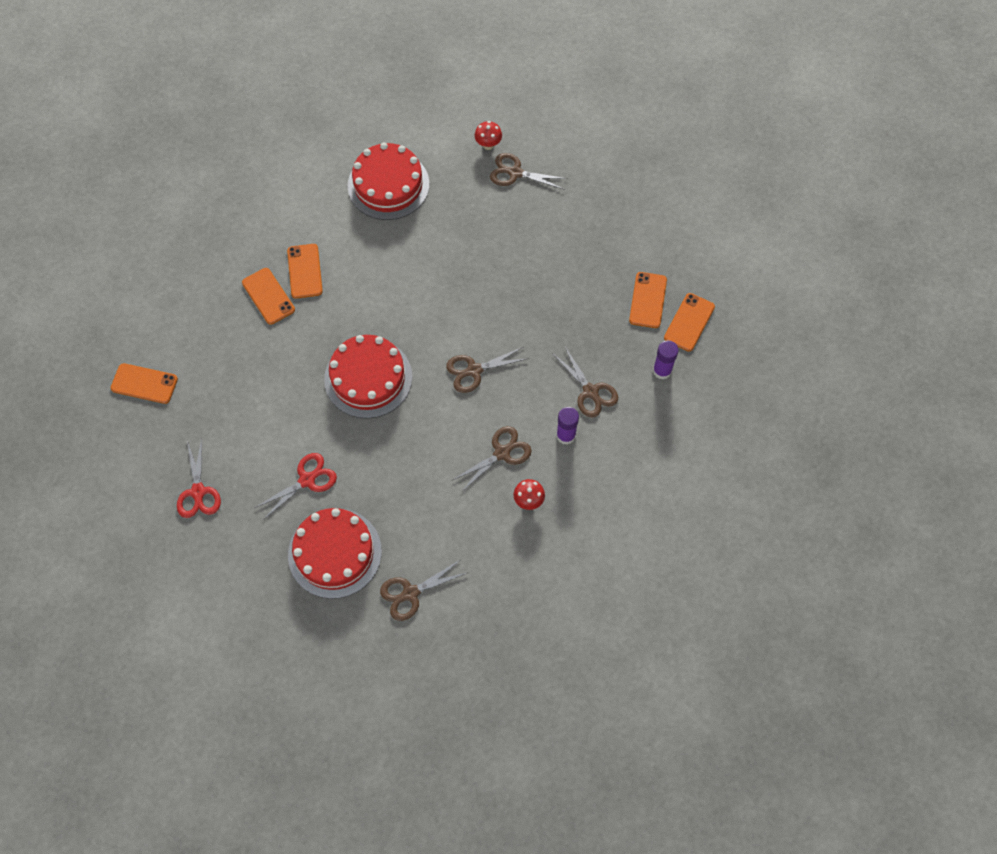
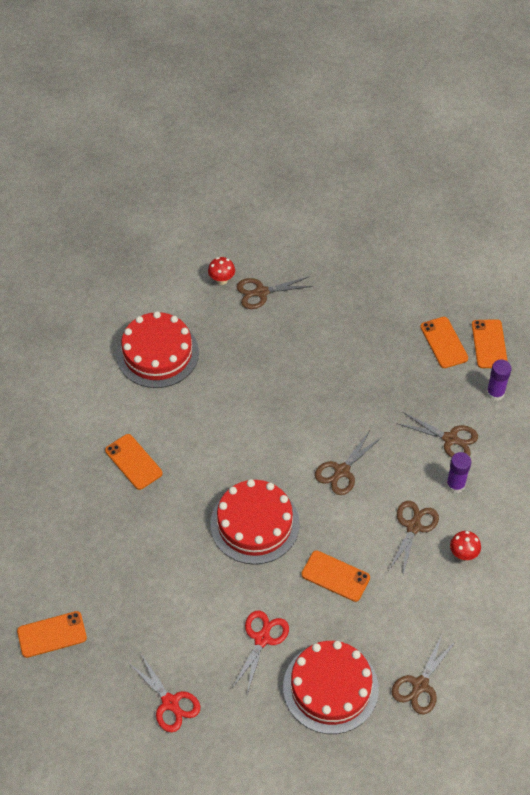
camera: 30 degrees left, 10 degrees down
(268, 296) = (115, 499): orange phone -> orange phone (335, 576)

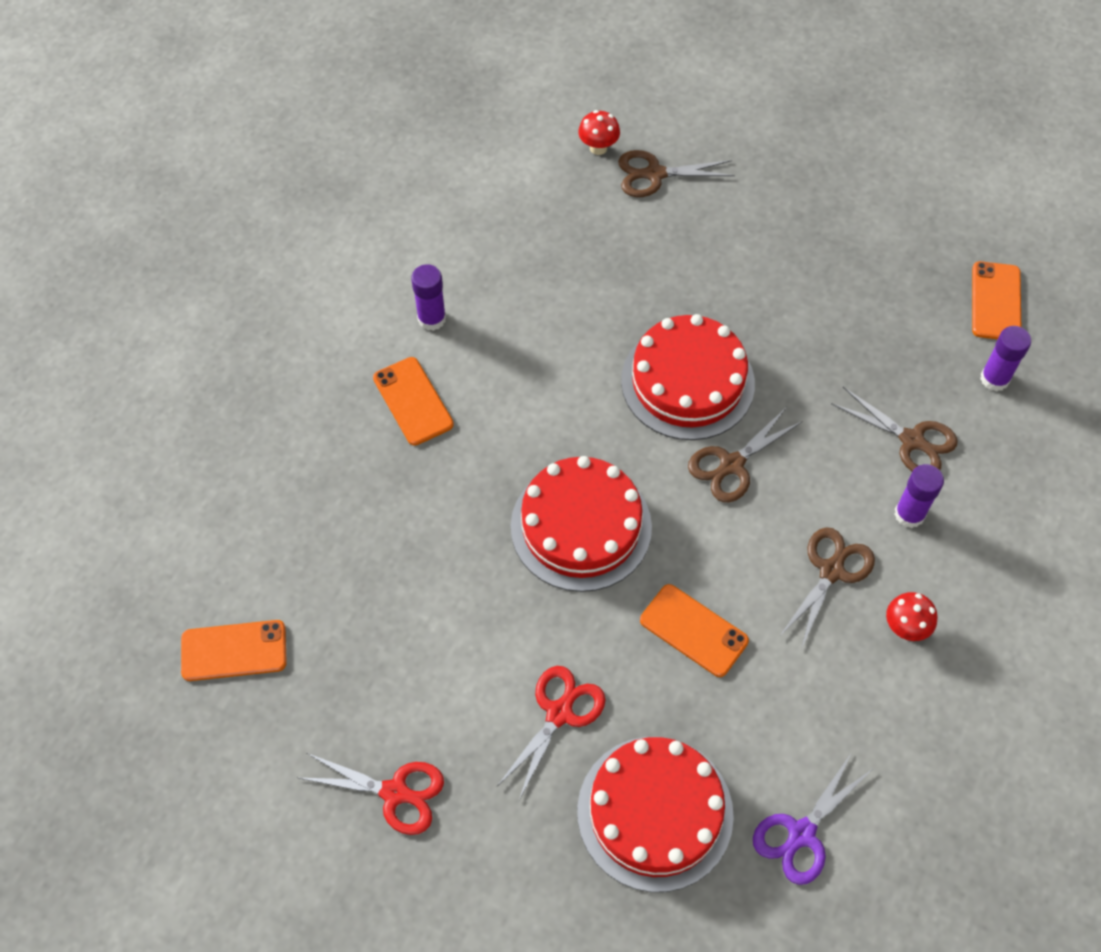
camera: 10 degrees right, 5 degrees up
(135, 407) = (432, 319): none -> purple glue stick
(157, 353) = (481, 243): red cake -> red cake (687, 382)
(170, 703) = (394, 793): red scissors -> red scissors turned 45 degrees counterclockwise
(420, 685) = (801, 833): brown scissors -> purple scissors
(444, 342) = (924, 289): orange phone -> none

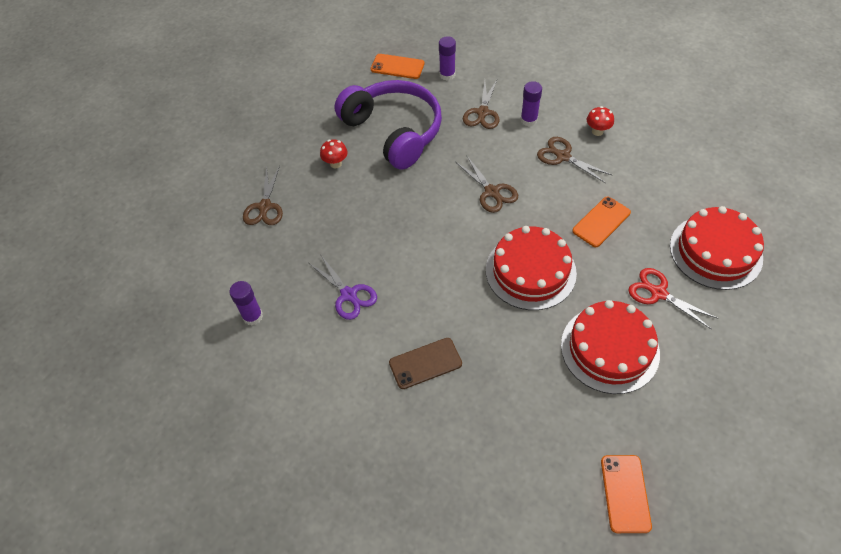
camera: 80 degrees left, 5 degrees down
(394, 793) = (721, 388): red scissors -> none
(413, 401) = (425, 363): orange phone -> brown phone
(432, 319) = (356, 347): purple glue stick -> purple glue stick (253, 316)
(598, 148) = (232, 235): red mushroom -> red mushroom (335, 164)
(687, 382) = (430, 206): red cake -> red cake (609, 349)
(801, 833) = (718, 189): purple scissors -> purple scissors (348, 295)
(839, 315) = (394, 131): none -> purple headphones
(911, 440) = (482, 112): brown scissors -> brown scissors turned 150 degrees clockwise

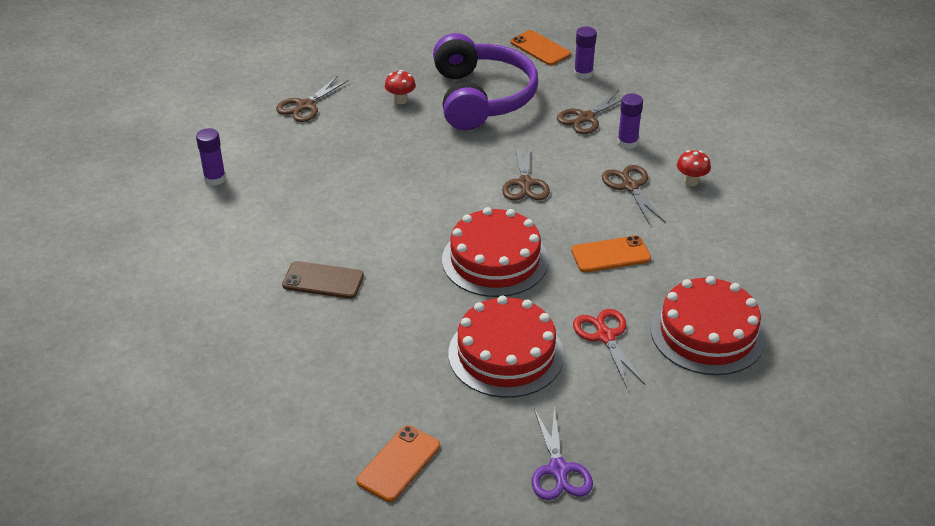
camera: 30 degrees right, 15 degrees down
(348, 295) = (309, 201): purple scissors -> purple scissors (558, 470)

